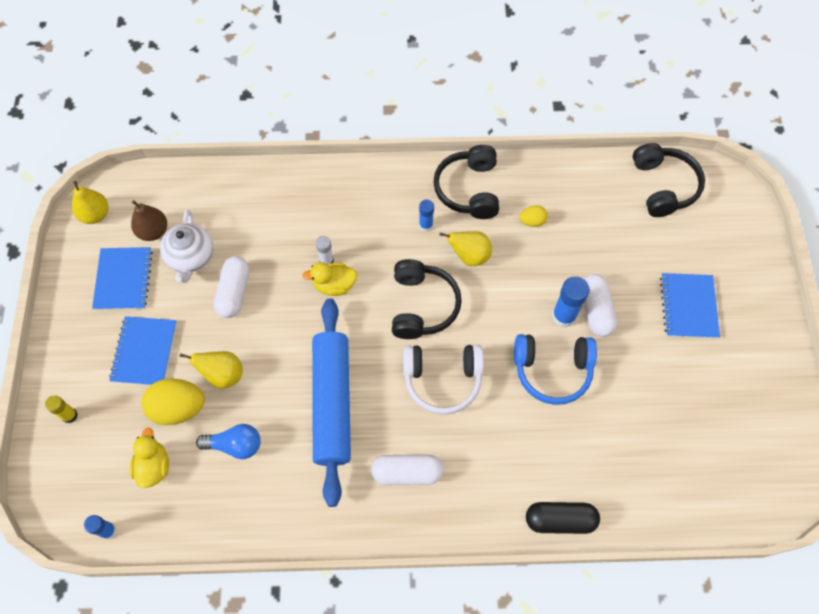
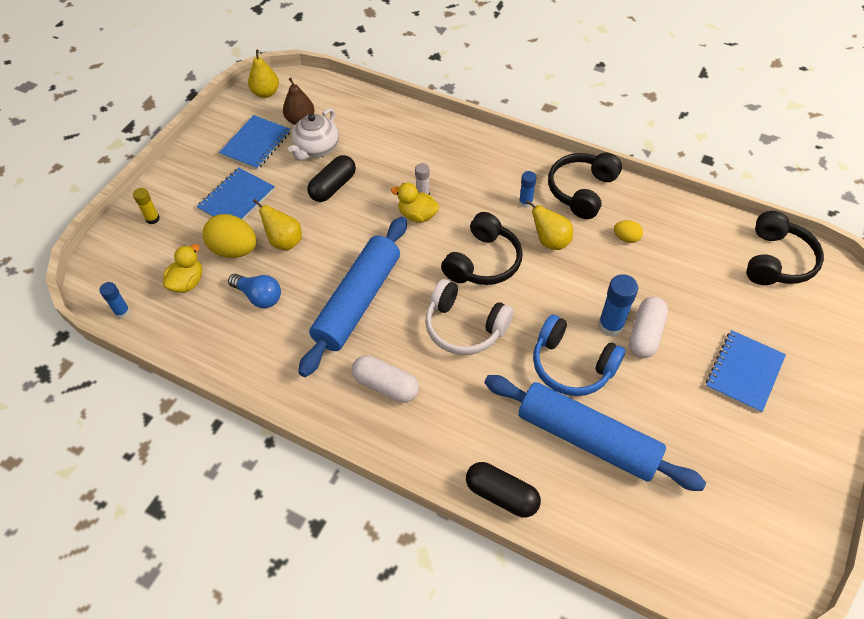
camera: 30 degrees right, 10 degrees down
(234, 292) = (333, 187): white capsule -> black capsule
(599, 432) = (587, 439): none -> blue rolling pin

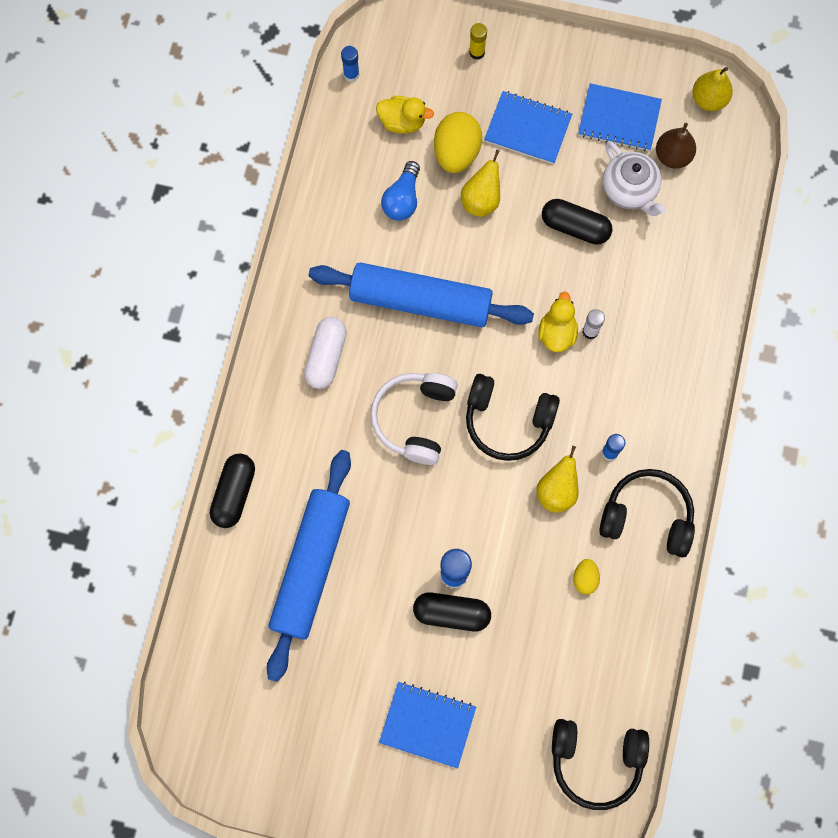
camera: 75 degrees right, 20 degrees up
(316, 149) = (630, 190): white teapot -> white teapot turned 135 degrees counterclockwise
(572, 365) = (393, 539): blue headphones -> none
(645, 334) = (451, 613): white capsule -> black capsule

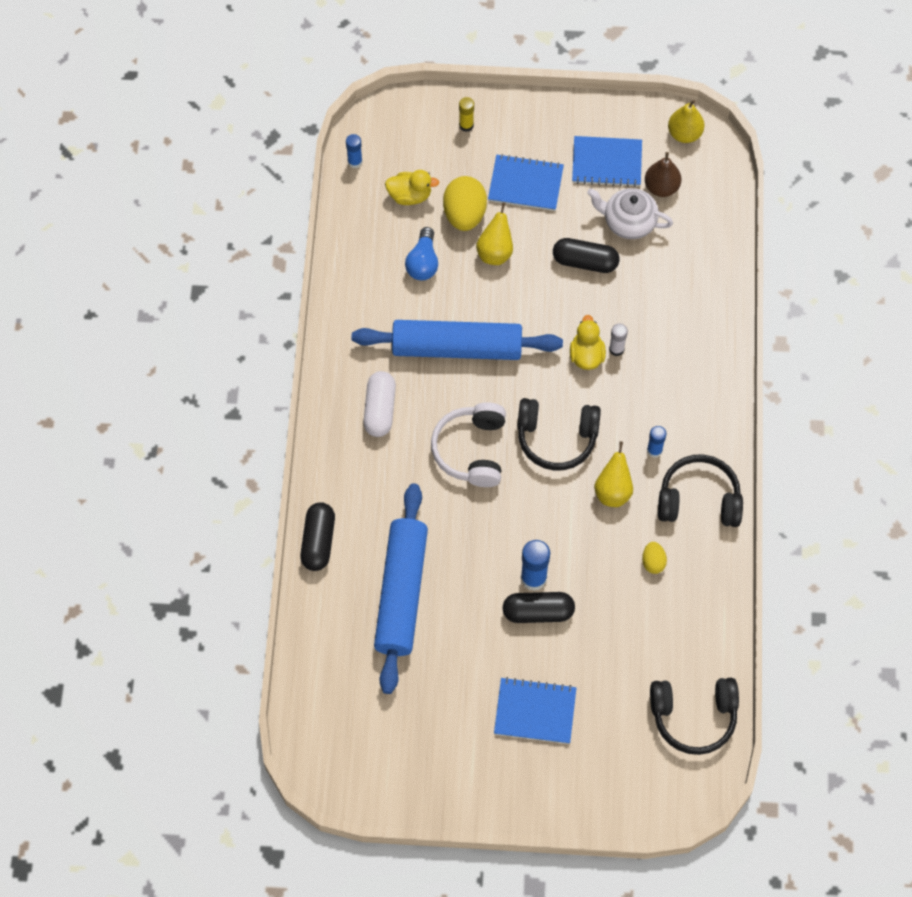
camera: 10 degrees left, 10 degrees down
(630, 190) = (628, 222): white teapot -> white teapot turned 150 degrees clockwise

